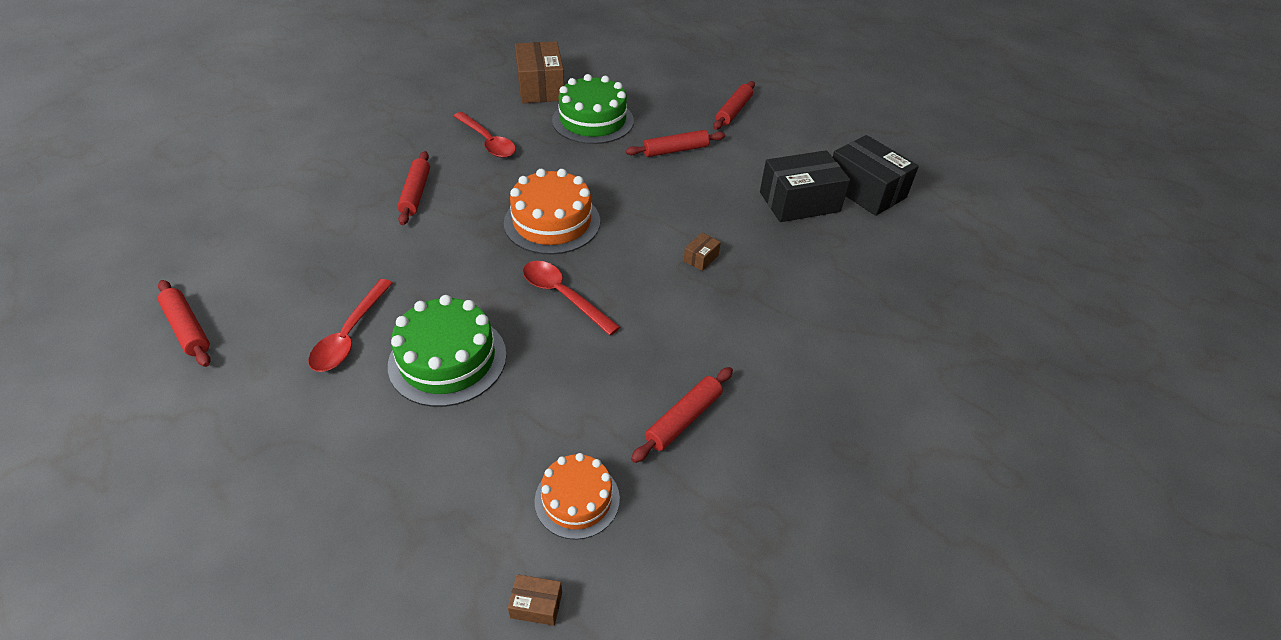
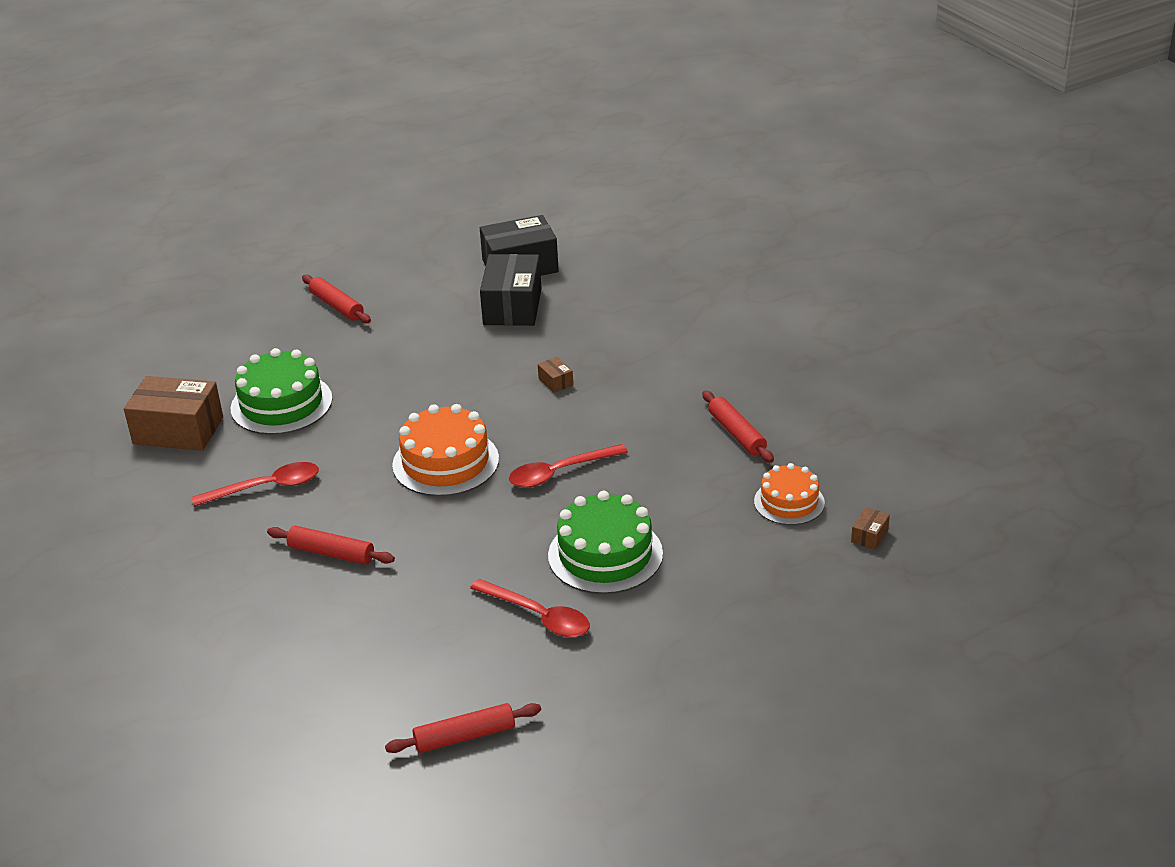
camera: 65 degrees left, 10 degrees down
(675, 150) = (379, 359): red rolling pin -> none

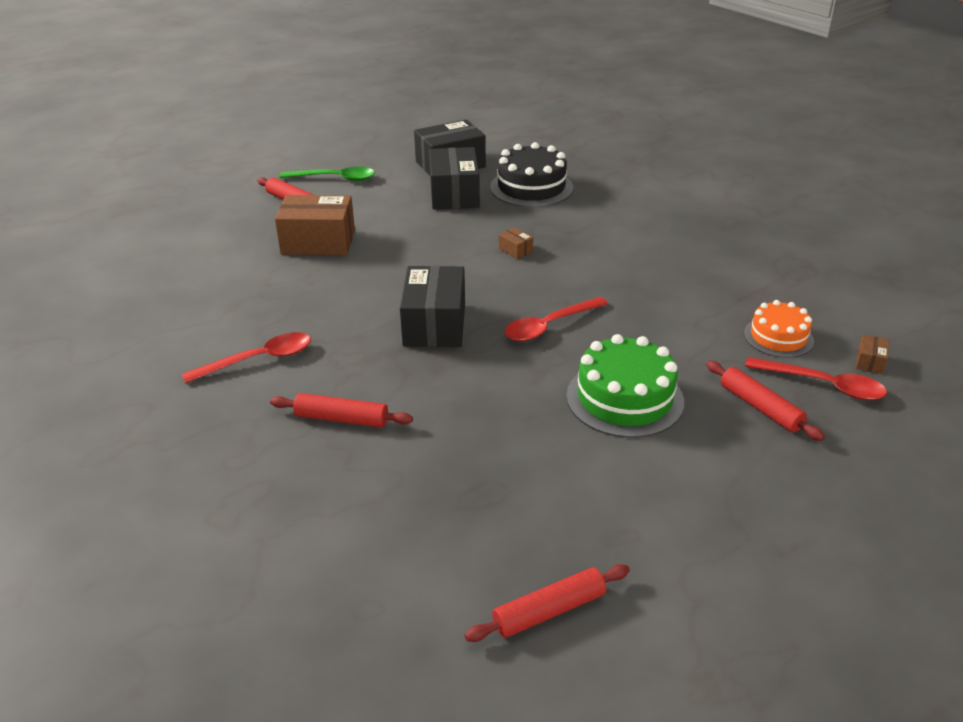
camera: 10 degrees left, 0 degrees up
(178, 431) = (158, 314): brown box -> brown box (318, 242)
(281, 404) = (258, 284): green cake -> none
(387, 278) = (335, 178): none -> green spoon
(445, 462) = (434, 324): orange cake -> black box
(538, 616) = (581, 466): red spoon -> red spoon (823, 385)
(600, 302) = (531, 187): none -> black cake
(737, 433) = (700, 282): red rolling pin -> red rolling pin (760, 407)

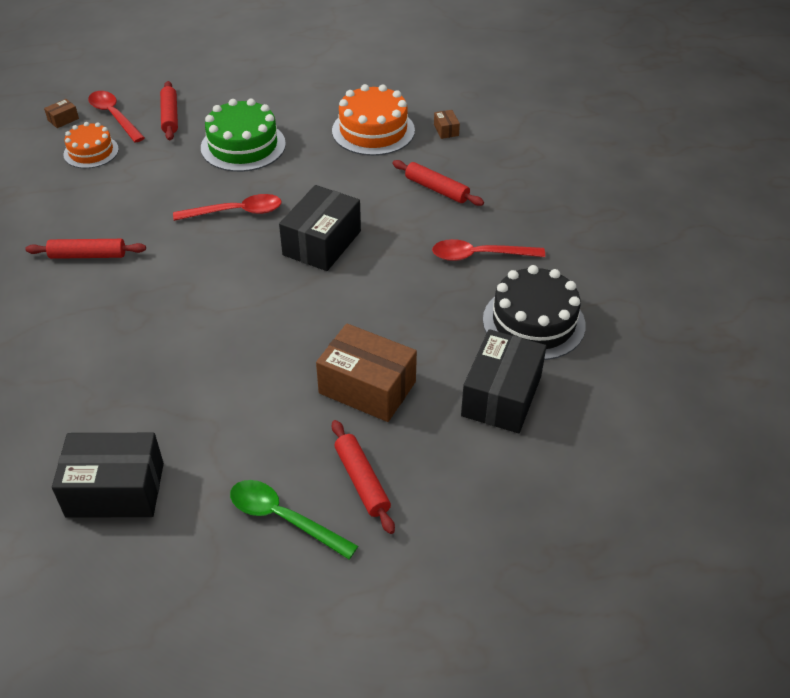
camera: 155 degrees left, 10 degrees up
(454, 194) = (165, 418): black box -> black box (501, 396)
(479, 477) = (373, 130): none -> orange cake
(515, 250) = (183, 302): brown box -> brown box (446, 130)
(531, 187) = (70, 396): black cake -> black cake (533, 322)
(549, 611) = (384, 71): red rolling pin -> red rolling pin (88, 255)

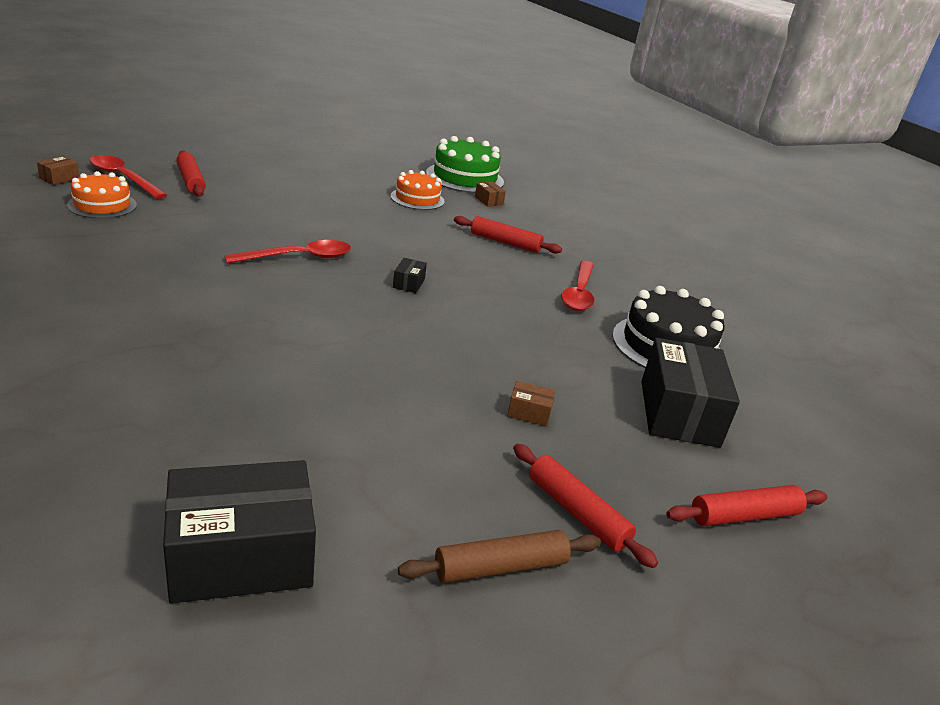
camera: 20 degrees left, 15 degrees down
(88, 255) = (123, 295): red rolling pin -> red rolling pin (744, 515)
(243, 146) = (284, 205): green cake -> green cake (465, 177)
(284, 518) = (500, 567): green spoon -> brown rolling pin
(322, 243) = (408, 283): black box -> black box, size x0.42
(367, 387) = (529, 413): brown box -> brown box, size x0.42
(373, 130) = (417, 199): orange cake -> orange cake, size x0.63
(479, 255) = (579, 293): red spoon -> red spoon turned 60 degrees counterclockwise

